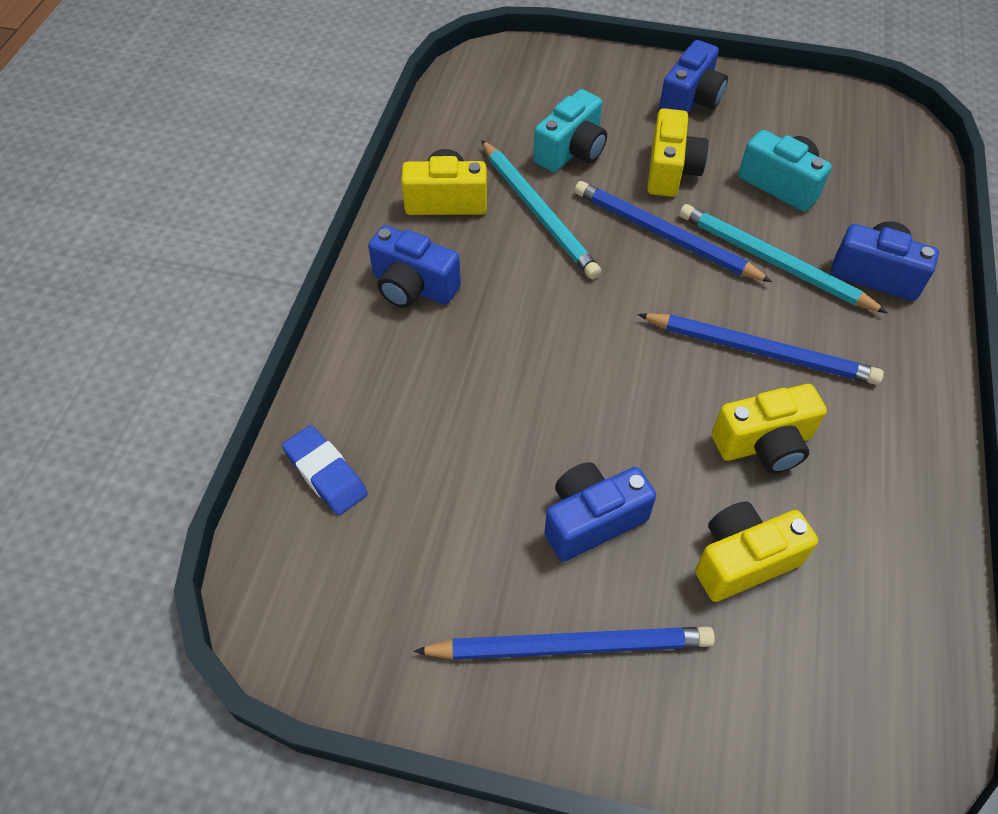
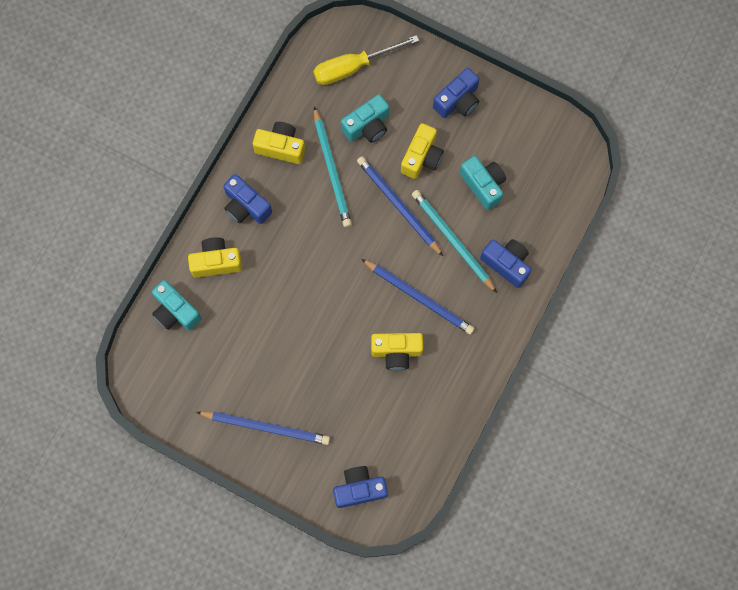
camera: 15 degrees right, 20 degrees up
(326, 474) = (175, 311): blue eraser -> turquoise camera
(522, 92) = (353, 67): none -> yellow screwdriver
(592, 520) = (296, 370): blue camera -> blue camera (359, 489)
(743, 560) = (359, 409): yellow camera -> yellow camera (216, 262)

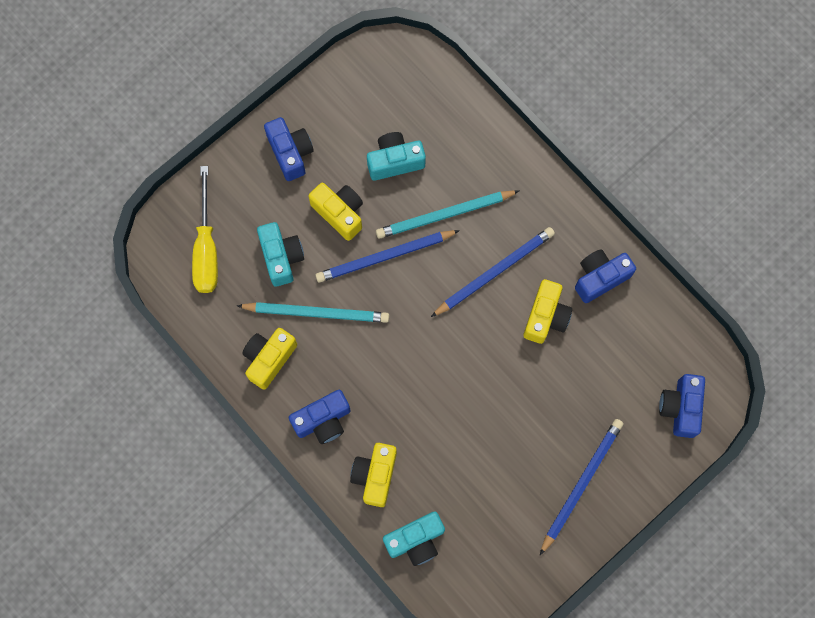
camera: 70 degrees left, 0 degrees up
(506, 264) = (490, 170): blue camera -> blue camera (600, 278)

